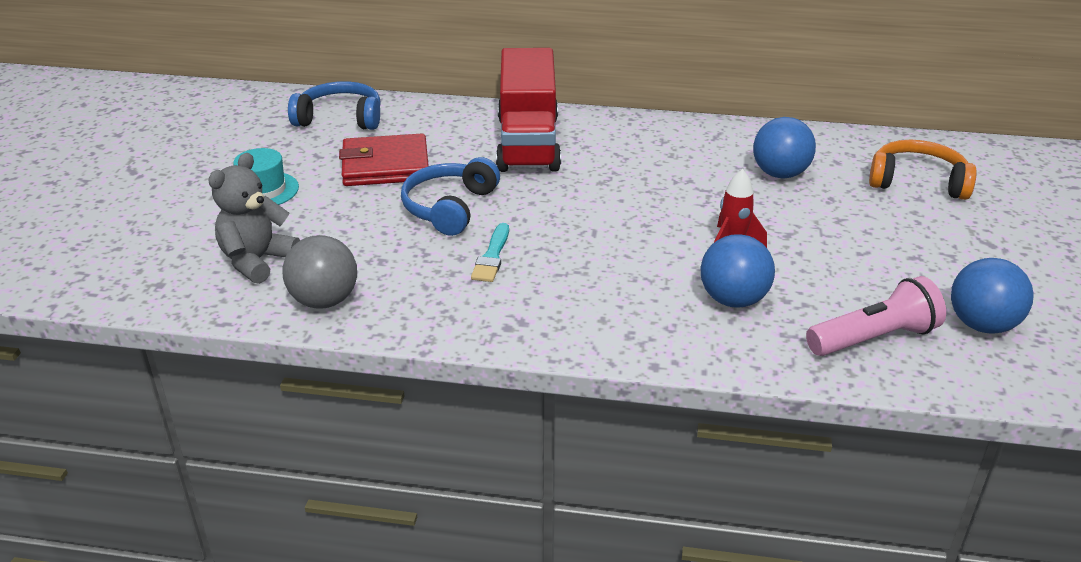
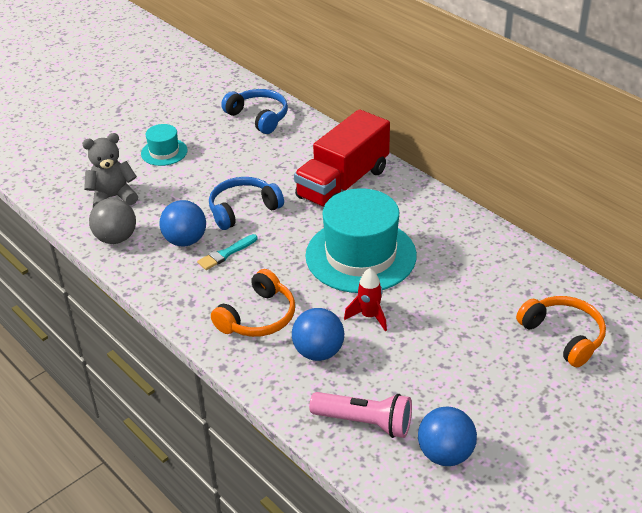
camera: 40 degrees right, 5 degrees up
(385, 166) = (243, 163): red wallet -> none
(621, 299) = (258, 317): none -> orange headphones
(642, 196) = (360, 255): none -> turquoise hat
(780, 174) = (473, 282): blue ball -> blue ball (185, 241)

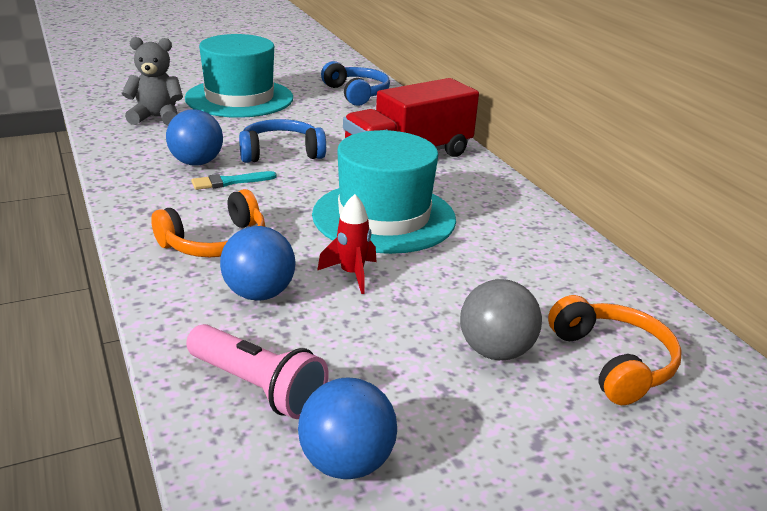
camera: 15 degrees right, 10 degrees down
(116, 238) = (127, 146): grey ball -> grey ball (495, 351)
(164, 152) = (239, 98): turquoise hat -> turquoise hat, size x2.09

